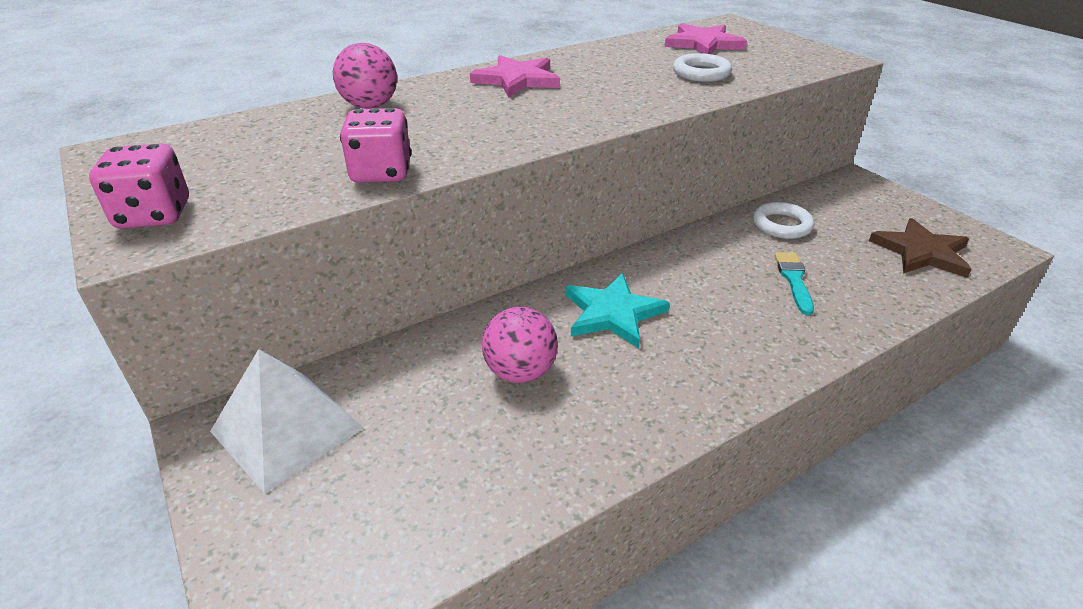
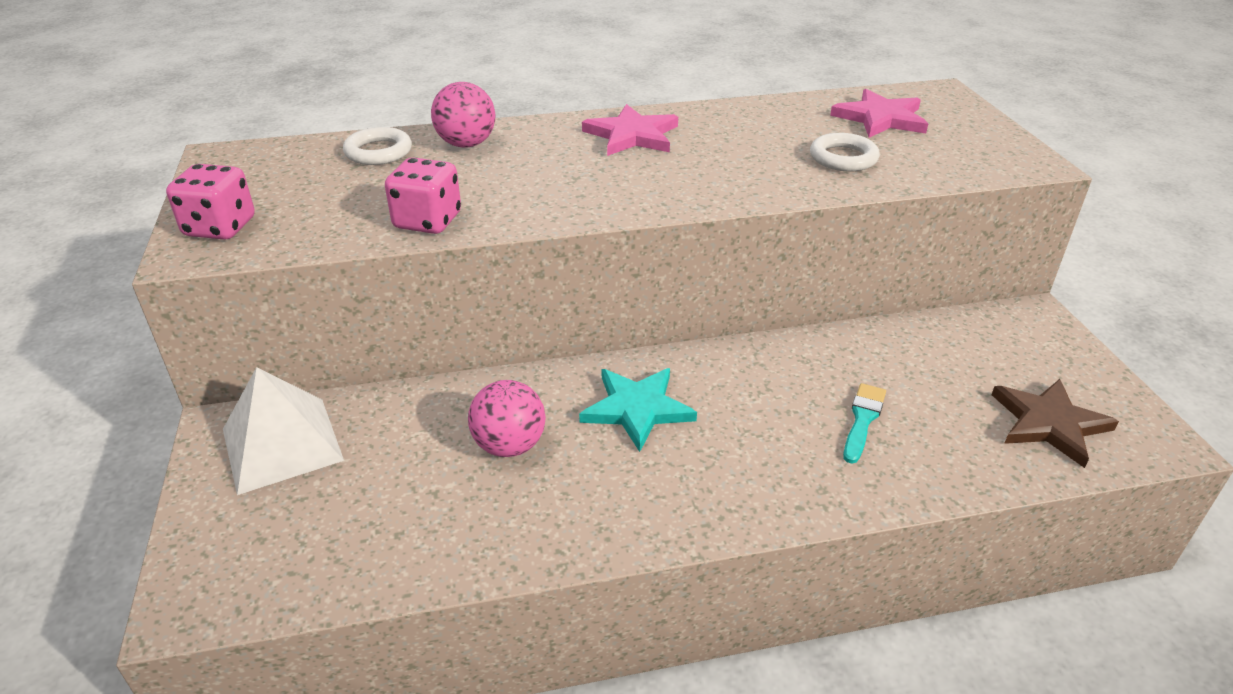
camera: 20 degrees right, 0 degrees up
(781, 225) = (896, 353): white ring -> white ring (378, 152)

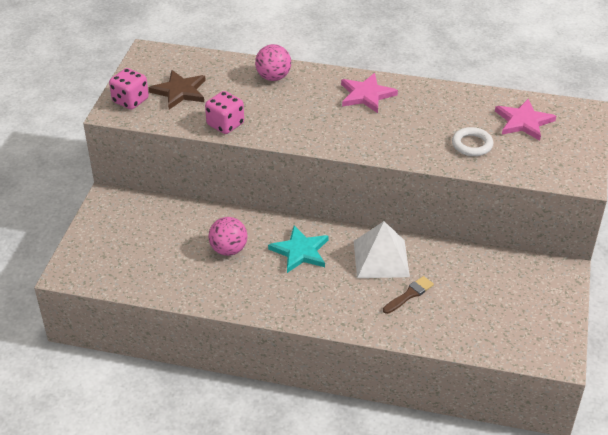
camera: 25 degrees right, 5 degrees up
(282, 444) = (129, 215): white pyramid -> white pyramid (381, 258)
(378, 152) = (226, 70): white ring -> none
(862, 420) = (409, 294): turquoise brush -> brown brush
(1049, 423) = (507, 330): brown star -> brown star (180, 91)

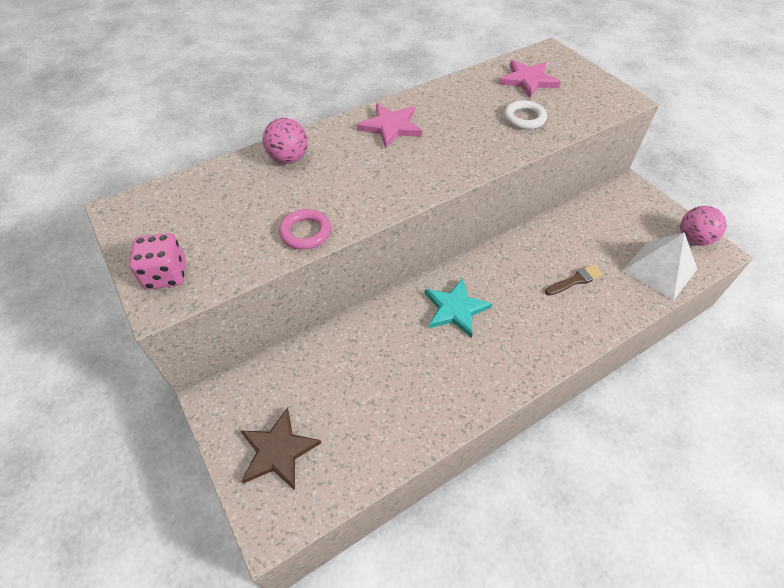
camera: 45 degrees left, 10 degrees up
(180, 91) = (211, 229): brown star -> brown star (278, 451)
(225, 124) = (305, 232): pink dice -> pink ring
(228, 249) = (397, 356): pink ball -> pink ball (693, 239)
(381, 258) = (518, 267): white pyramid -> white pyramid (659, 270)
(409, 294) = (575, 280): brown brush -> brown brush turned 60 degrees clockwise

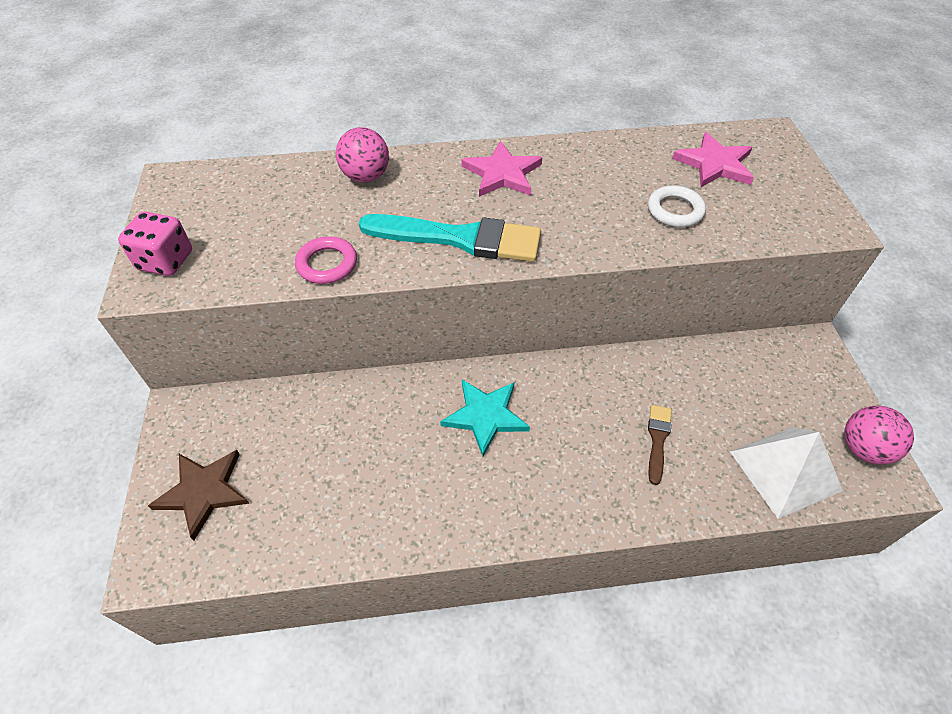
camera: 25 degrees right, 0 degrees up
(393, 182) = (460, 238): none -> turquoise brush
(575, 280) = (657, 440): brown brush -> brown brush turned 75 degrees counterclockwise

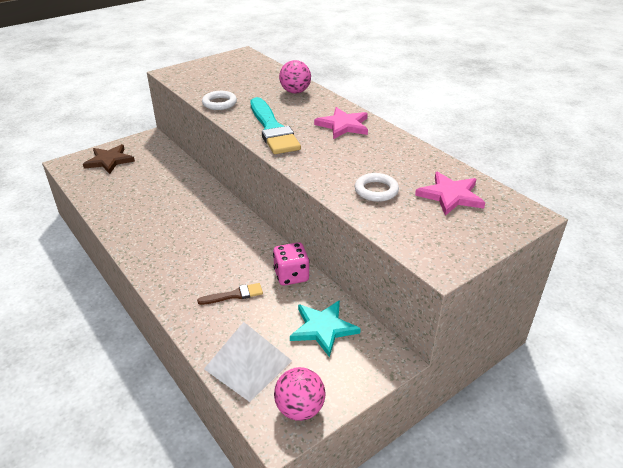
camera: 60 degrees right, 15 degrees down
(166, 261) = (189, 71): pink dice -> pink dice (291, 276)
(327, 264) = (219, 103): pink ring -> white ring
(485, 416) = (206, 223): turquoise star -> turquoise star (323, 328)

